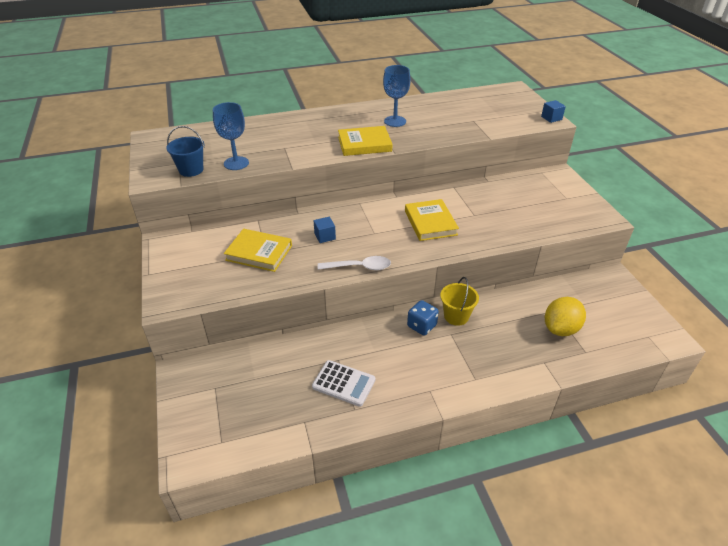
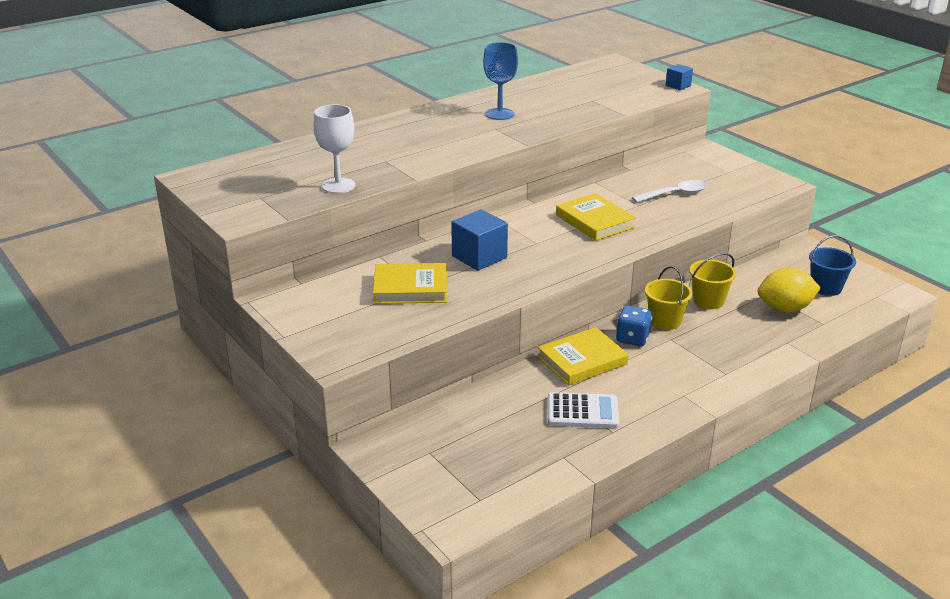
camera: 20 degrees left, 10 degrees down
(191, 170) = (285, 202): blue bucket -> blue bucket (826, 288)
(236, 163) = (338, 186): blue goblet -> white goblet
(325, 236) = (479, 257): blue cube -> blue cube, size x1.77
(359, 267) = (545, 278): white spoon -> white spoon (675, 194)
(364, 144) = (483, 142): yellow book -> yellow book (582, 360)
(502, 306) = (708, 301): none -> yellow bucket
(560, 329) = (785, 308): yellow lemon -> yellow lemon turned 60 degrees clockwise

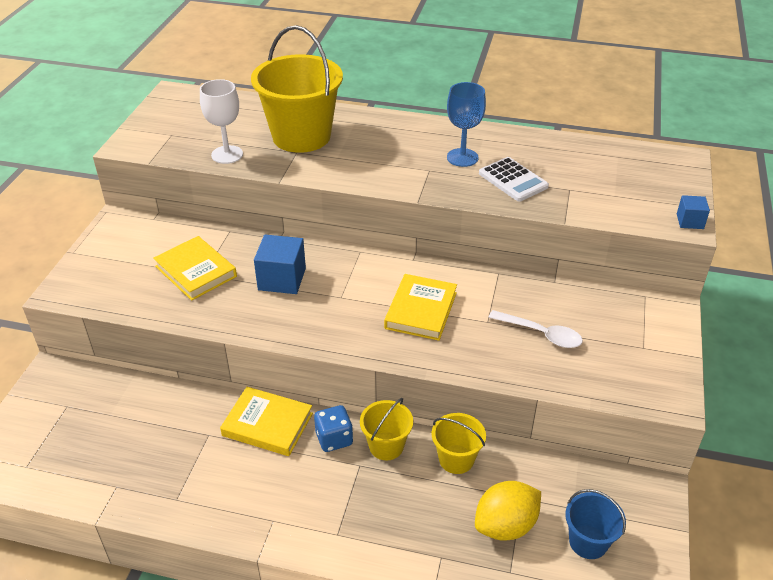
camera: 50 degrees right, 10 degrees up
(367, 152) = (301, 136): none -> yellow bucket
(582, 411) = (190, 464): white calculator -> white calculator (513, 180)
(785, 308) = (505, 525): yellow lemon -> yellow lemon turned 75 degrees counterclockwise

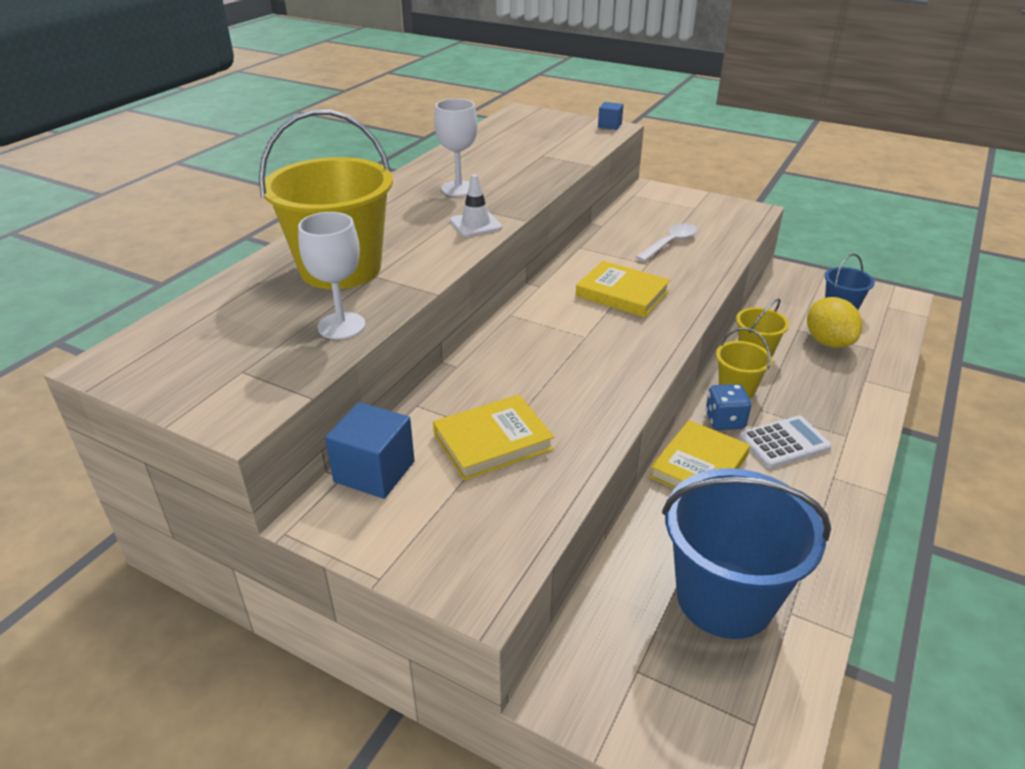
camera: 75 degrees left, 5 degrees down
(127, 447) = (724, 598): none -> blue bucket
(282, 279) = (538, 372): blue cube -> blue cube (374, 471)
(397, 178) = (475, 224): none -> white traffic cone
(462, 157) = (458, 189): blue goblet -> white goblet
(513, 180) = (514, 173): white calculator -> white calculator (784, 442)

